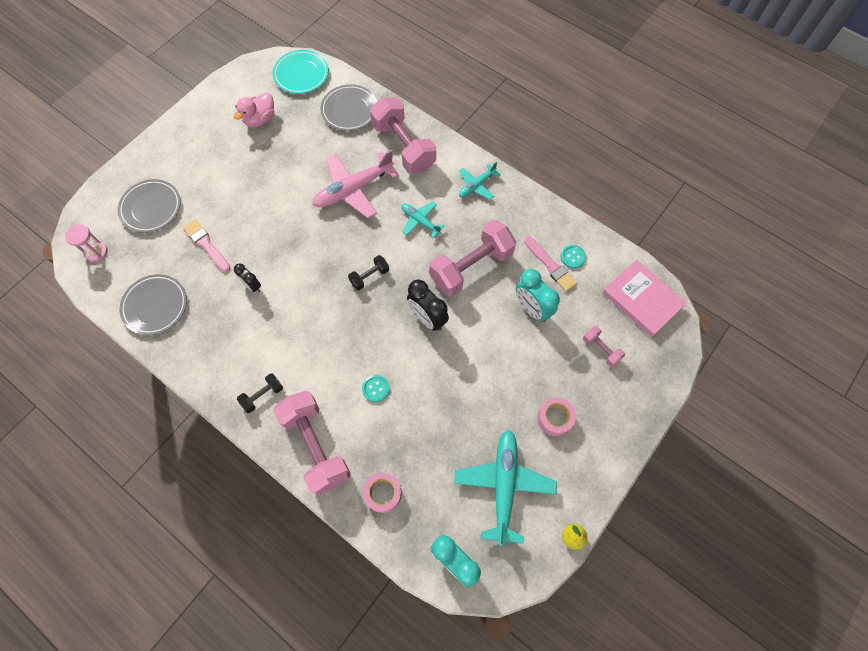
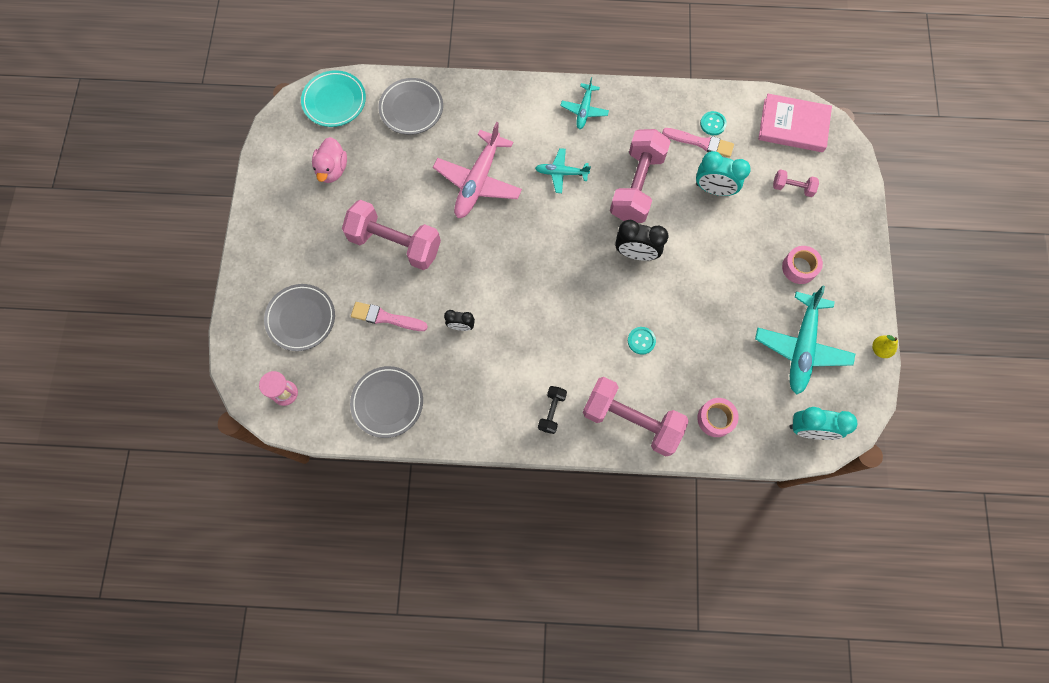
camera: 35 degrees left, 5 degrees up
(369, 276) = (558, 250): black dumbbell -> none
(404, 147) = (491, 113): pink dumbbell -> pink dumbbell (395, 243)
(503, 486) = (801, 347): turquoise plane -> turquoise plane turned 135 degrees counterclockwise

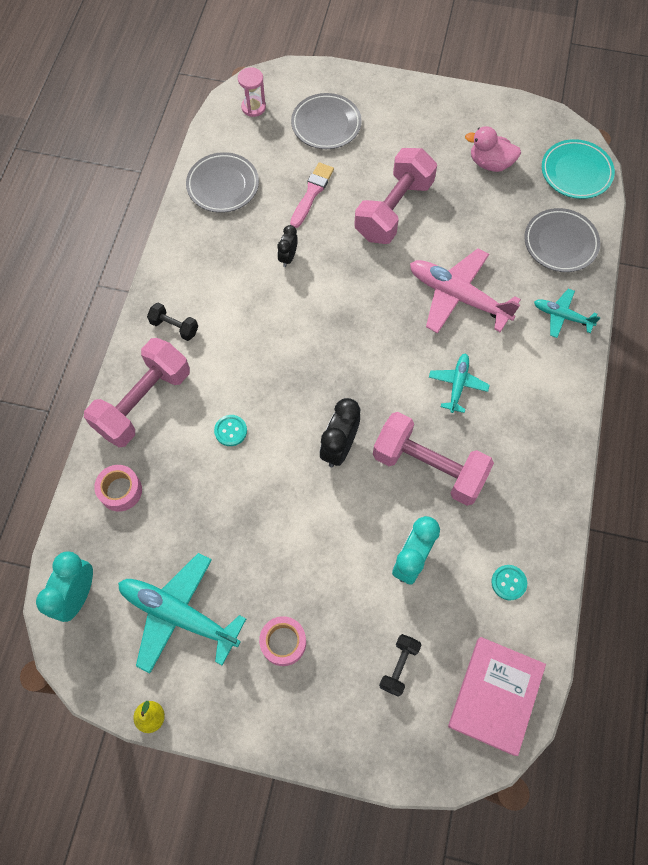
camera: 100 degrees right, 5 degrees down
(584, 110) = (543, 426): turquoise plane -> turquoise plane (562, 316)
(700, 143) = (481, 559): pink brush -> none
(792, 188) = (399, 666): pink dumbbell -> black dumbbell

